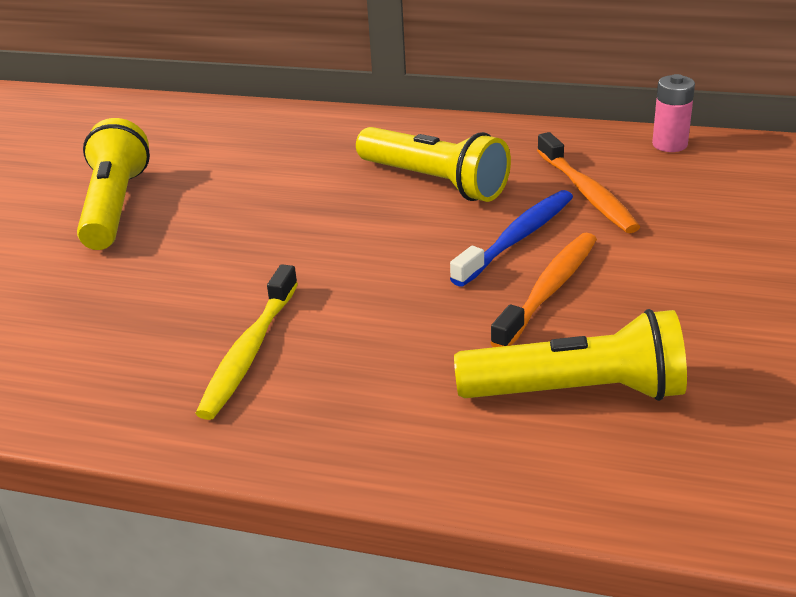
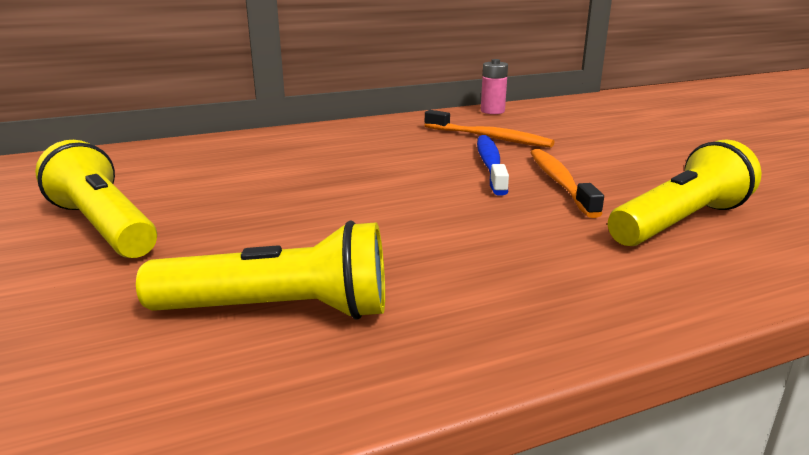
camera: 40 degrees left, 10 degrees down
(249, 352) = (419, 279): yellow toothbrush -> none
(434, 182) = (381, 153): yellow flashlight -> yellow flashlight (279, 311)

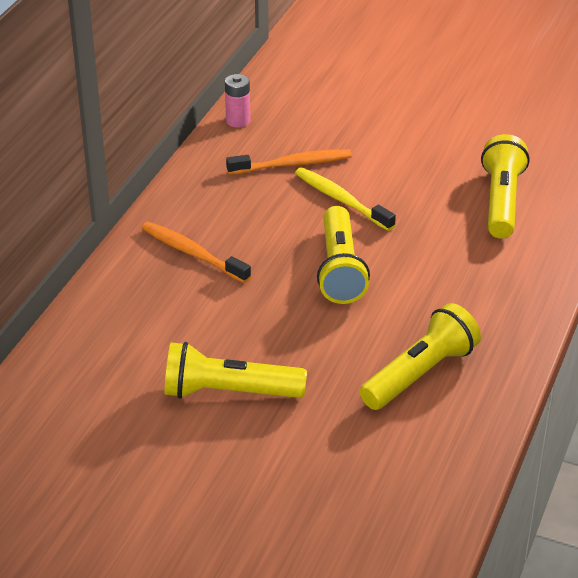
camera: 45 degrees left, 15 degrees up
(392, 199) = (339, 269): none -> yellow flashlight
(490, 165) = (341, 200): blue toothbrush -> yellow toothbrush
(560, 182) = (404, 196): orange toothbrush -> orange toothbrush (192, 253)

